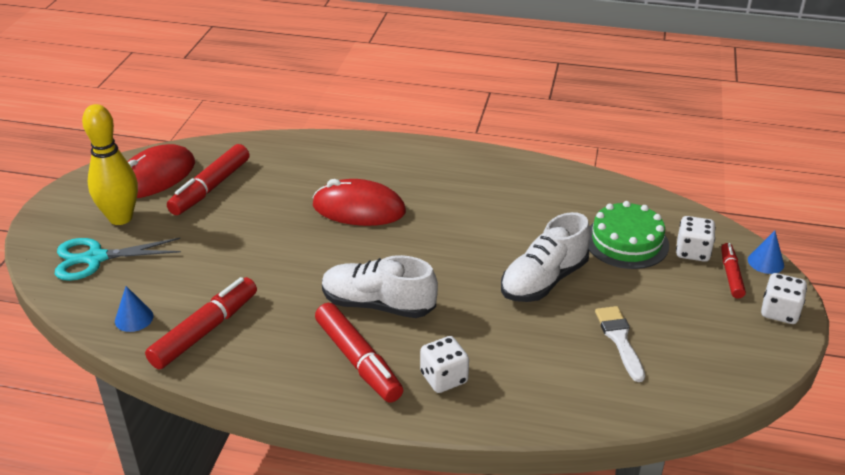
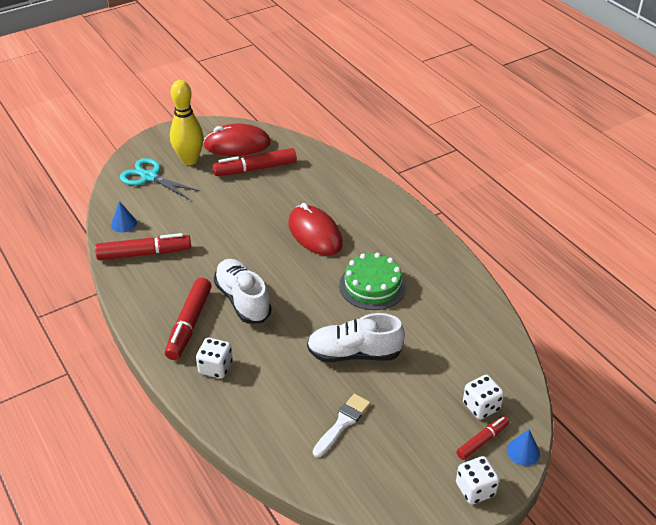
camera: 45 degrees right, 5 degrees up
(626, 242) = (446, 367): green cake -> green cake (372, 286)

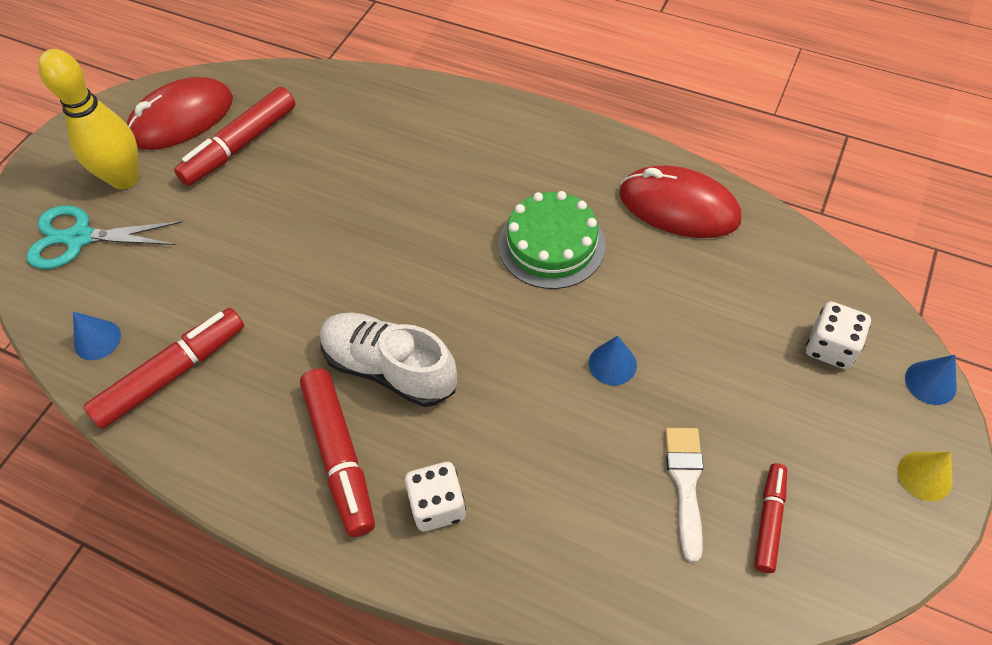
camera: 30 degrees left, 15 degrees up
(315, 234) = (409, 205): red mouse -> red mouse (678, 207)
(354, 354) = (612, 364): white shoe -> blue cone
(475, 489) = (924, 476): white dice -> yellow cone
(482, 441) = (873, 398): red marker -> red marker (769, 520)

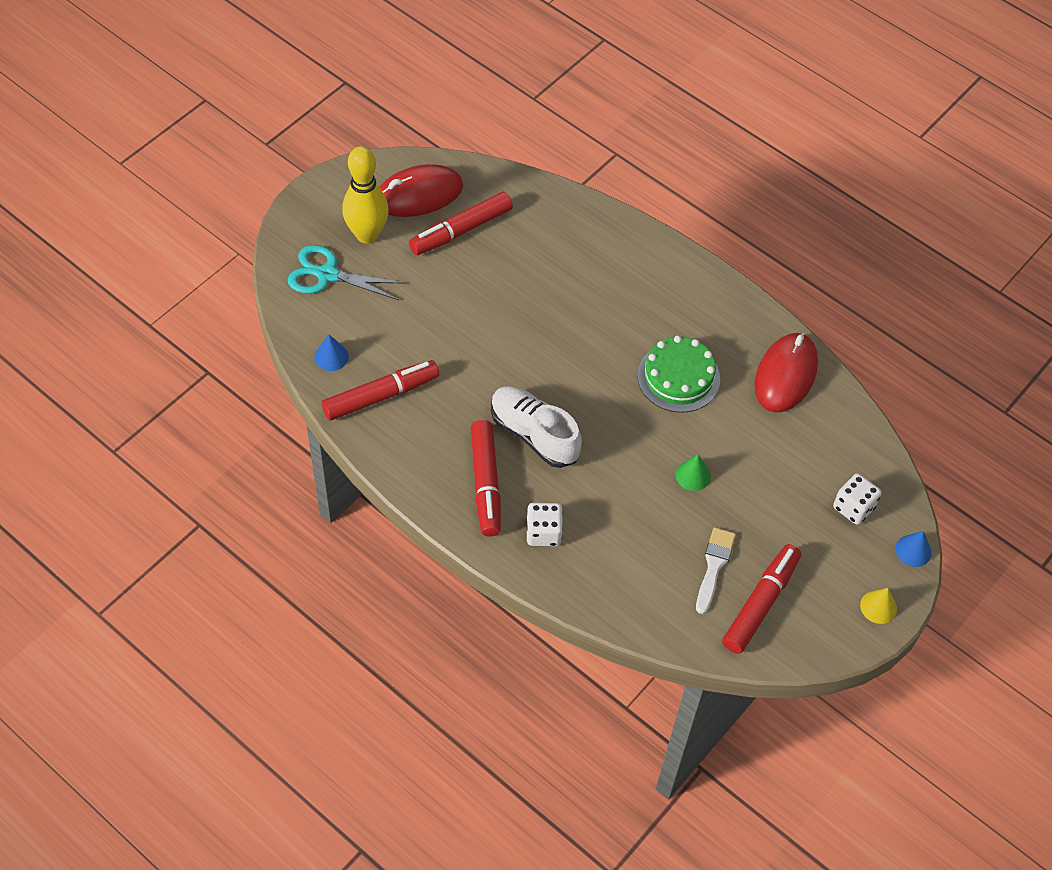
camera: 10 degrees right, 0 degrees up
(612, 364) = (693, 475): blue cone -> green cone
(678, 207) = (785, 375): red mouse -> red mouse turned 75 degrees clockwise
(769, 520) = (761, 603): red marker -> red marker, size x1.71

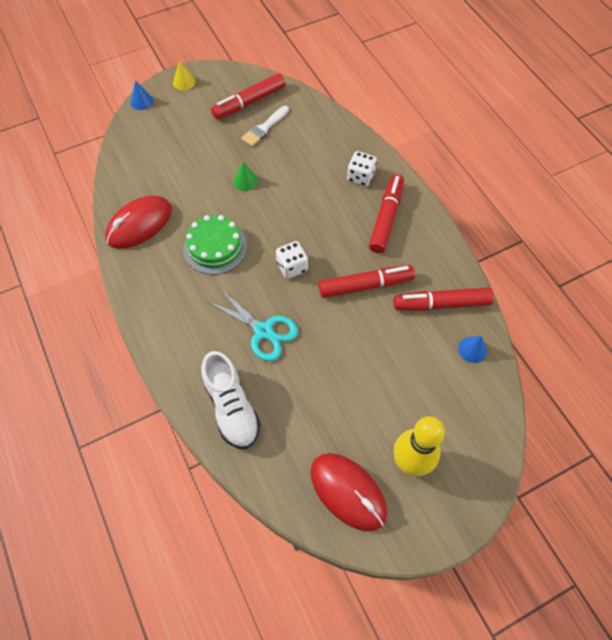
camera: 155 degrees left, 5 degrees up
(327, 274) = (458, 430): turquoise scissors -> turquoise scissors (264, 331)
(418, 195) = (348, 491): red mouse -> red mouse turned 45 degrees clockwise
(461, 230) = (324, 436): red marker -> red marker (365, 285)
(534, 434) = (339, 239): white shoe -> white shoe (231, 407)
(853, 507) = (158, 133): white dice -> white dice (292, 267)

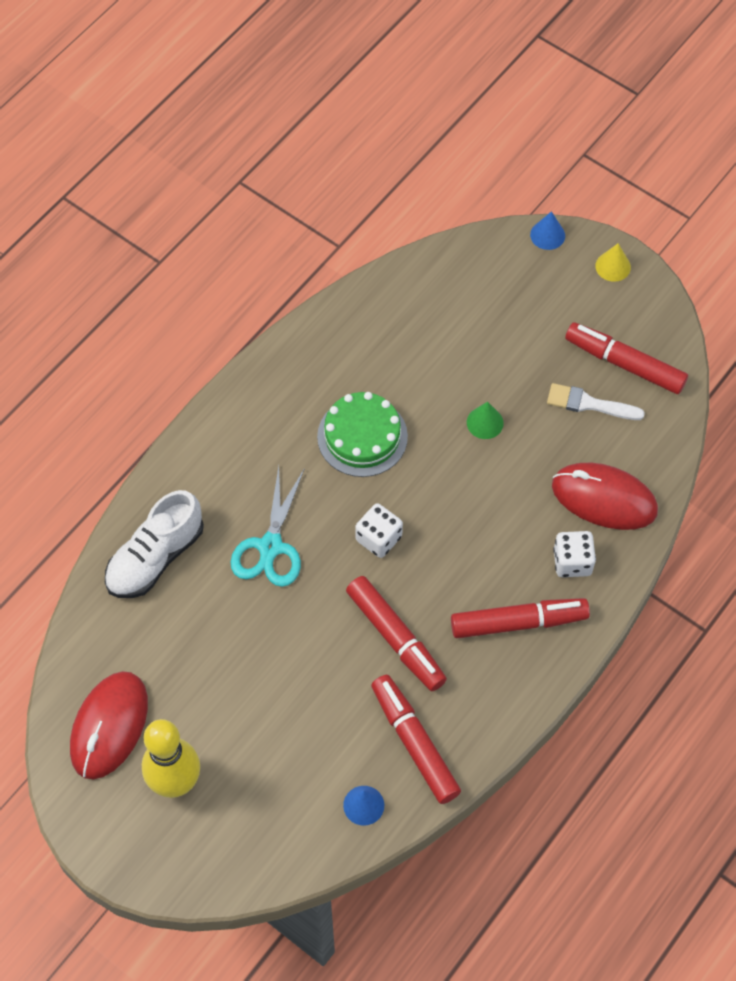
camera: 65 degrees right, 0 degrees up
(139, 224) = (351, 336): red mouse -> red mouse (604, 499)

